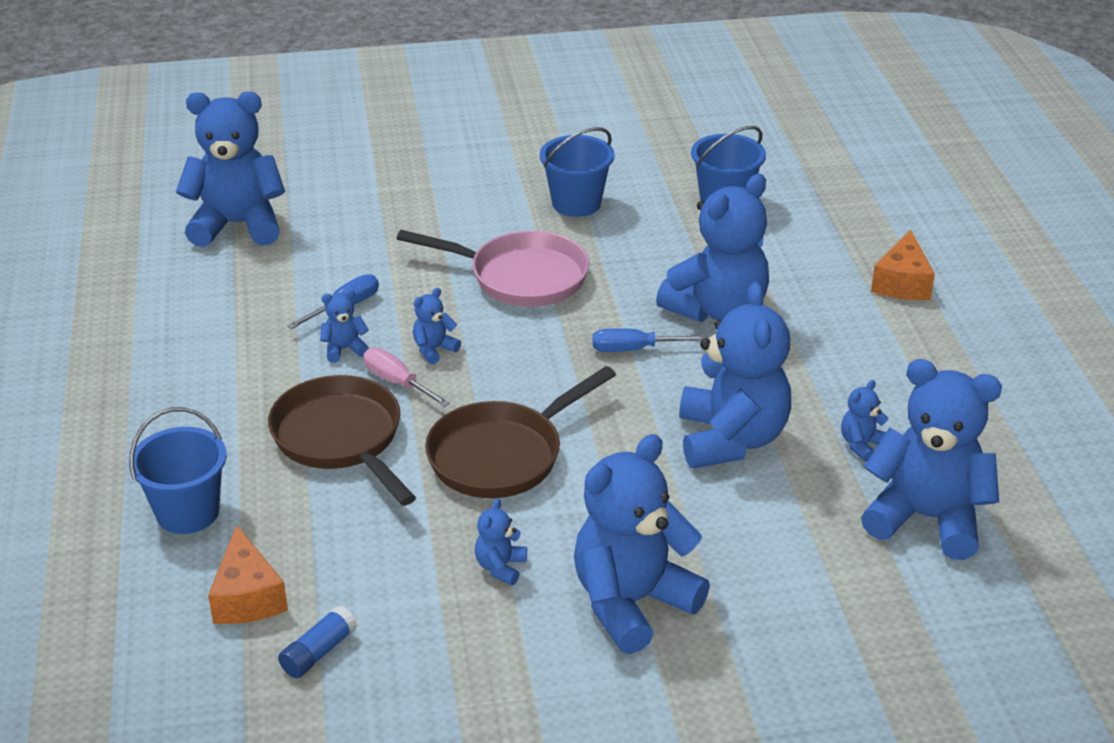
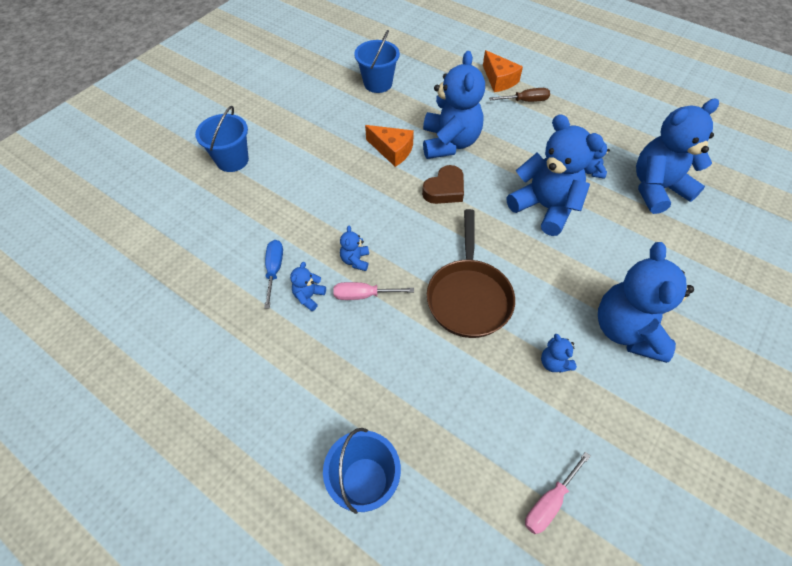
camera: 45 degrees left, 20 degrees up
(238, 225) = (139, 261): blue teddy bear -> none
(247, 596) = (470, 504): orange cheese -> orange cheese (392, 151)
(318, 652) = (549, 501): blue glue stick -> pink screwdriver
(341, 439) = (382, 355): brown pan -> none
(521, 277) = (341, 186): pink pan -> none
(576, 203) = (312, 126): blue bucket -> blue bucket (232, 160)
(634, 349) = (445, 189): blue screwdriver -> brown heart
(900, 324) = (525, 101): none -> brown screwdriver

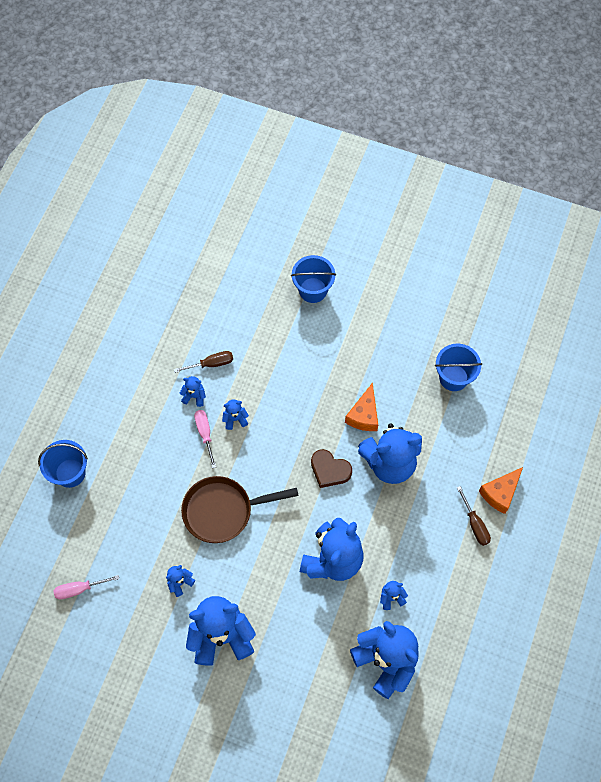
camera: 75 degrees right, 10 degrees up
(274, 270) = (211, 364): blue screwdriver -> brown screwdriver
(549, 501) = (80, 589): pink screwdriver -> pink screwdriver turned 45 degrees counterclockwise

